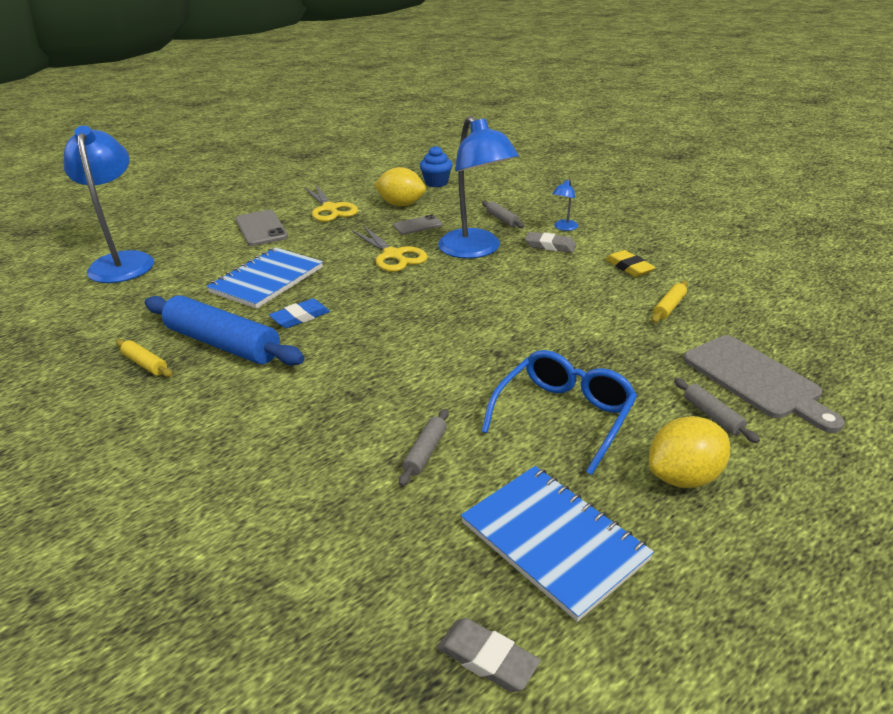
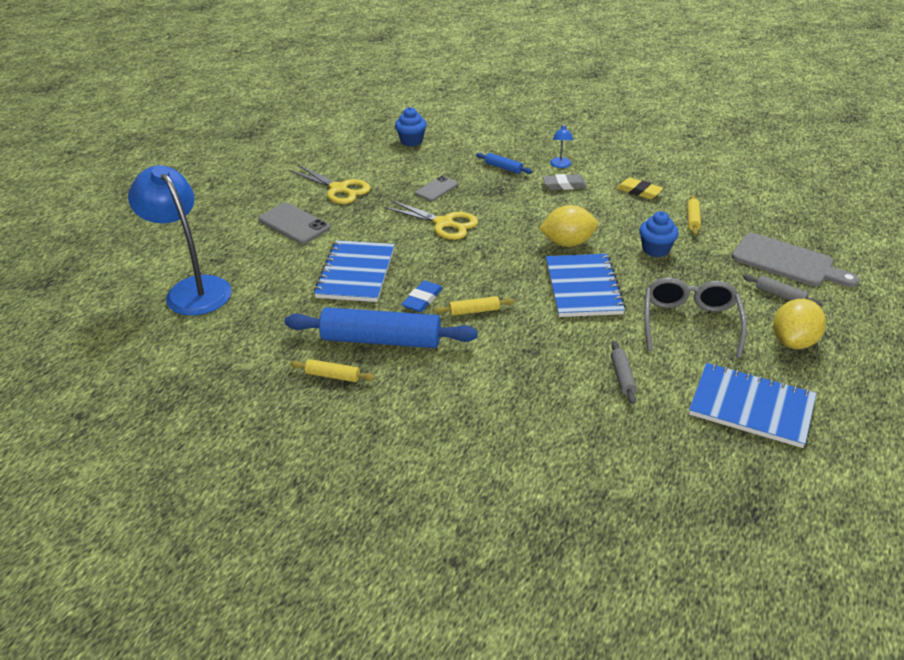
camera: 25 degrees left, 5 degrees up
(338, 340) = (474, 311): none -> yellow rolling pin
(401, 204) = (401, 171): yellow lemon -> yellow lemon (567, 243)
(474, 346) = (583, 287): none -> blue notebook
(476, 250) = (508, 203): blue lamp -> none
(487, 658) = (771, 486): grey eraser -> none
(502, 219) = (503, 168): grey rolling pin -> blue rolling pin
(564, 415) = (690, 323): blue glasses -> grey glasses
(595, 328) = (655, 249): none -> blue cupcake

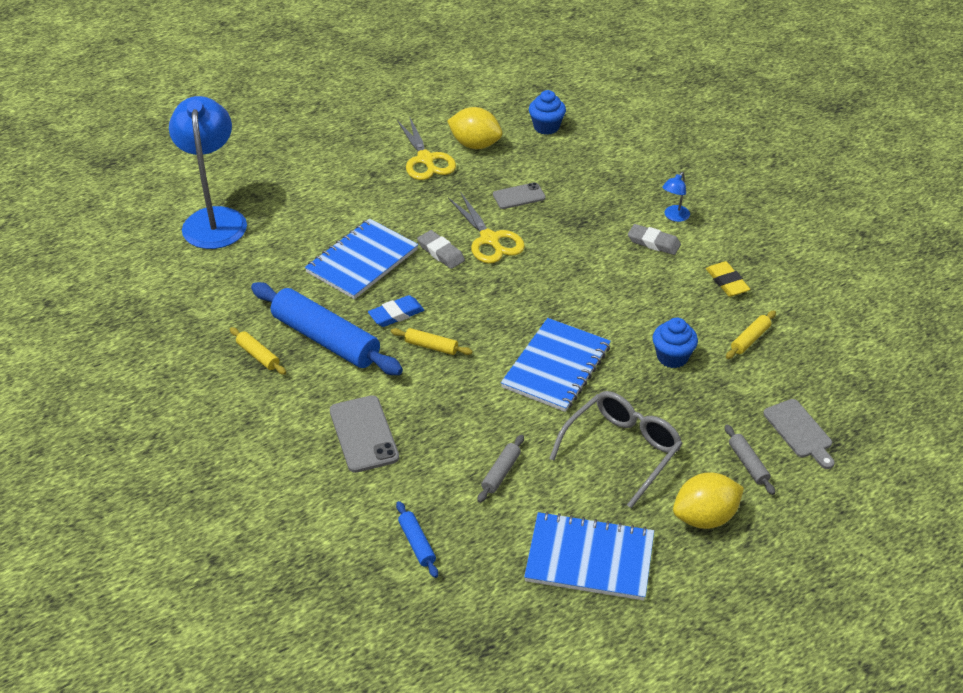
camera: 30 degrees right, 5 degrees up
(294, 224) = (352, 184): grey phone -> grey phone (364, 434)
(414, 245) = (441, 252): none -> grey eraser
(503, 168) = (610, 196): blue rolling pin -> blue rolling pin (417, 543)
(567, 243) = (589, 312): yellow lemon -> yellow lemon (475, 144)
(751, 407) = (589, 559): blue notebook -> blue notebook turned 45 degrees counterclockwise
(787, 262) = (799, 431): grey cutting board -> grey cutting board, size x0.64

